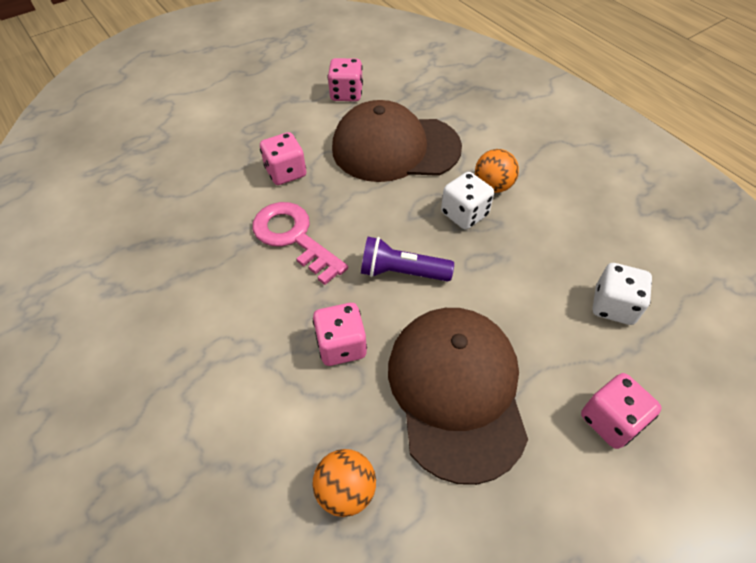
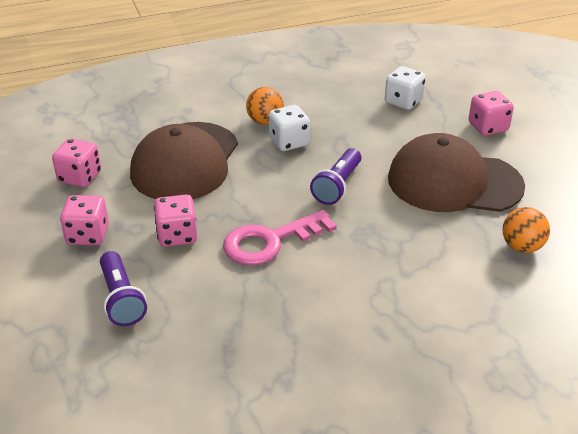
camera: 75 degrees left, 15 degrees down
(200, 163) = (121, 299): none -> purple flashlight
(341, 345) = (400, 230): pink dice -> pink dice (88, 235)

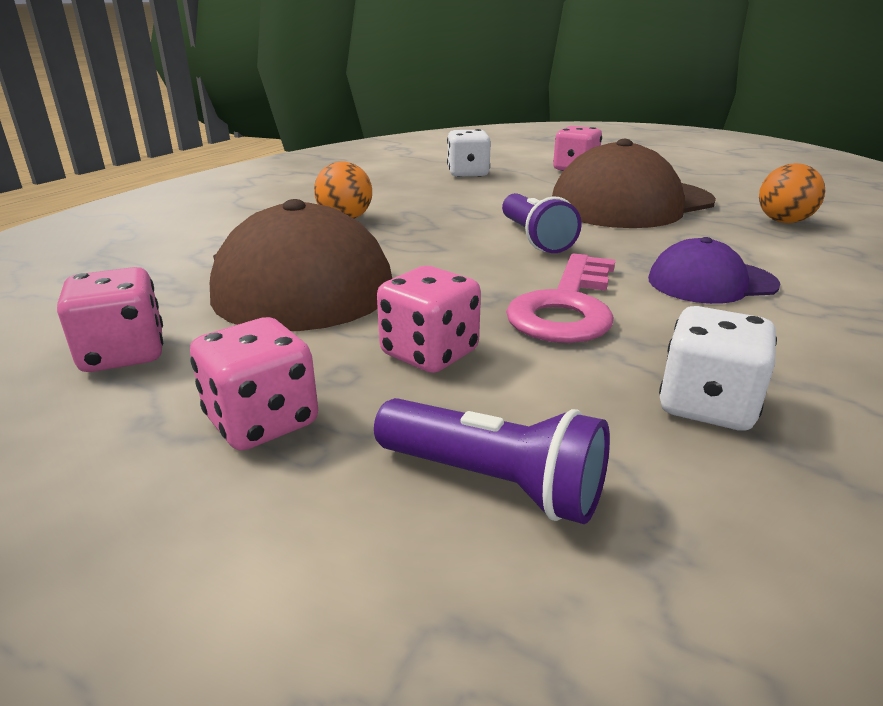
camera: 40 degrees left, 10 degrees down
(289, 142) = (407, 225): white dice -> white dice (706, 405)
(369, 265) = (711, 282): none -> purple cap

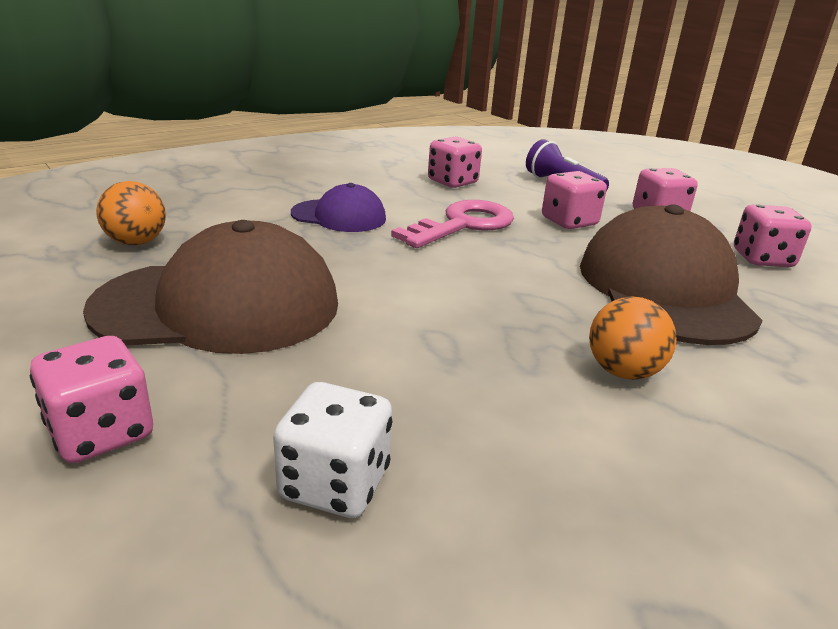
camera: 160 degrees left, 0 degrees up
(534, 238) = (414, 282): purple flashlight -> none
(706, 405) = (452, 182): white dice -> pink dice

